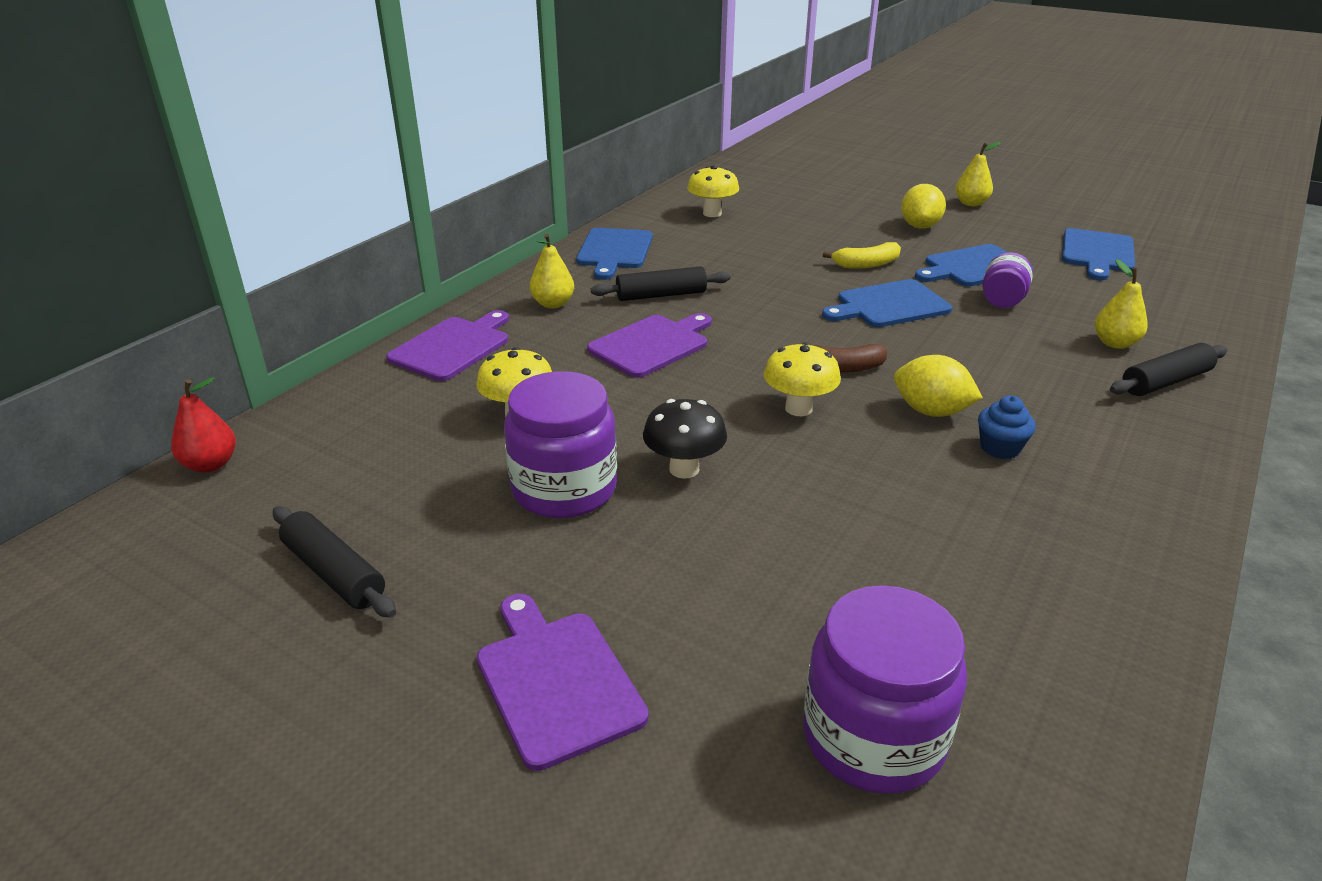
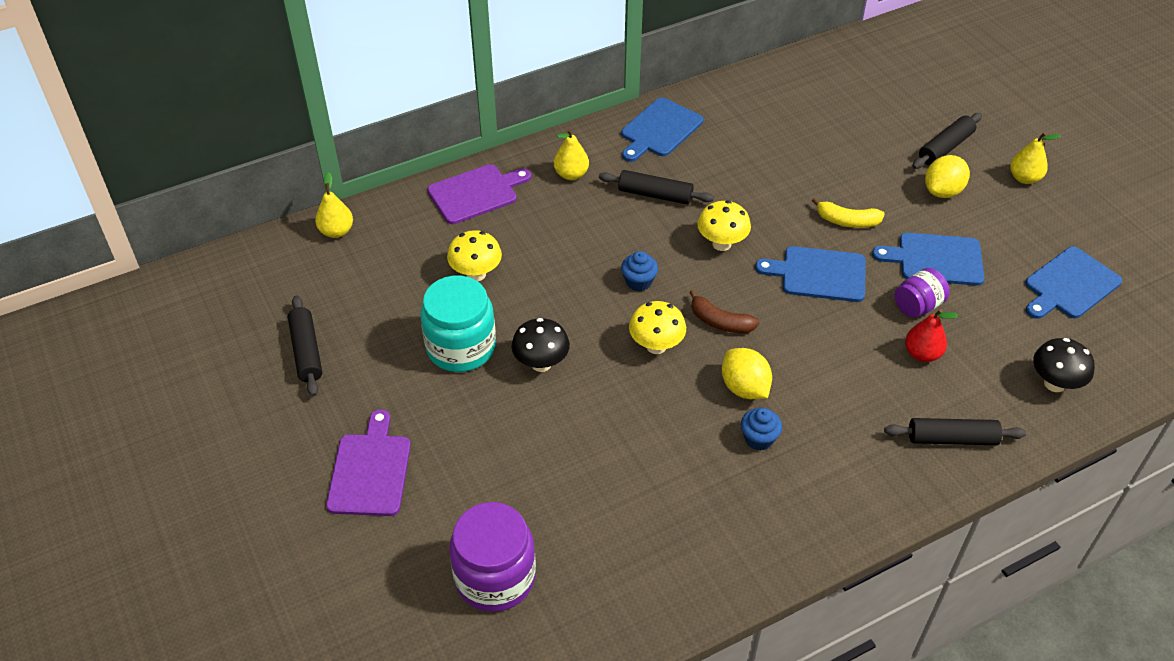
camera: 30 degrees right, 15 degrees up
(211, 464) = (284, 242): red pear -> red pear (922, 354)
(564, 489) = (461, 347): purple jar -> turquoise jar
(652, 345) = (607, 244): purple cutting board -> none
(712, 213) = (776, 109): yellow mushroom -> yellow mushroom (721, 244)
(719, 363) = (639, 282): none -> blue cupcake
(886, 202) = (945, 147): none -> black rolling pin
(1115, 343) = (958, 387): yellow pear -> yellow pear (336, 231)
(1182, 315) = (1054, 384): none -> black mushroom

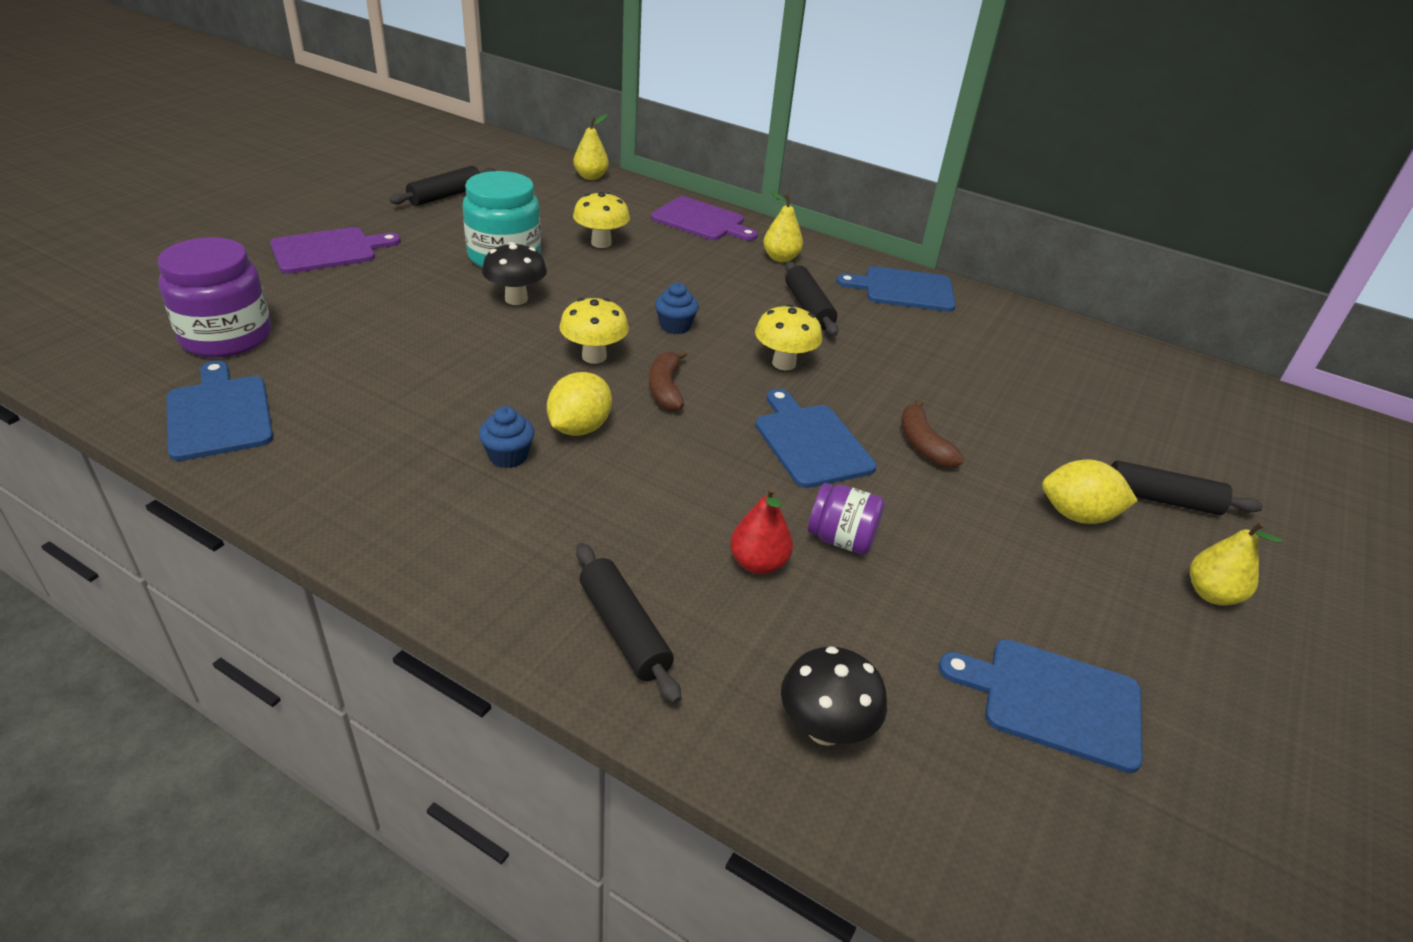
camera: 55 degrees right, 10 degrees down
(847, 221) = (923, 444): yellow banana -> brown banana
(935, 259) = (944, 537): blue cutting board -> blue cutting board (219, 414)

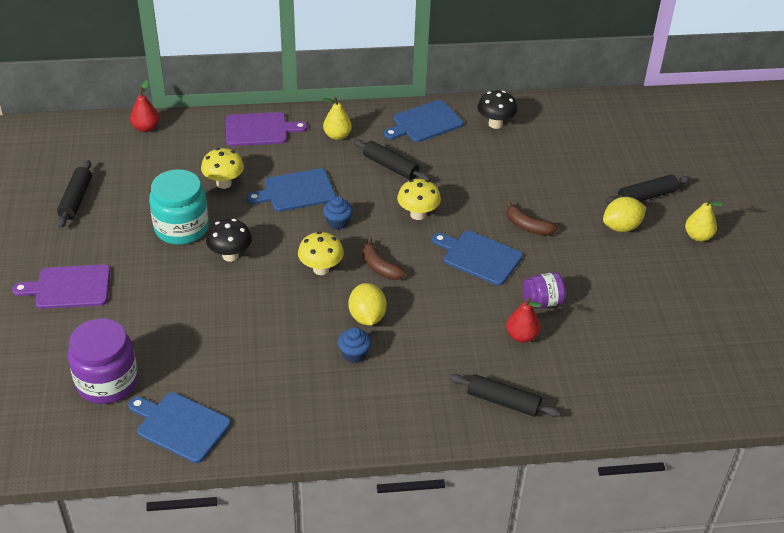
camera: 35 degrees left, 5 degrees up
(328, 250) = (69, 287): purple cutting board -> purple cutting board turned 120 degrees counterclockwise
(591, 177) = (146, 128): yellow pear -> red pear
(825, 729) = (615, 390): black mushroom -> black mushroom (495, 124)
(1053, 701) = (680, 324): blue cutting board -> blue cutting board (296, 191)

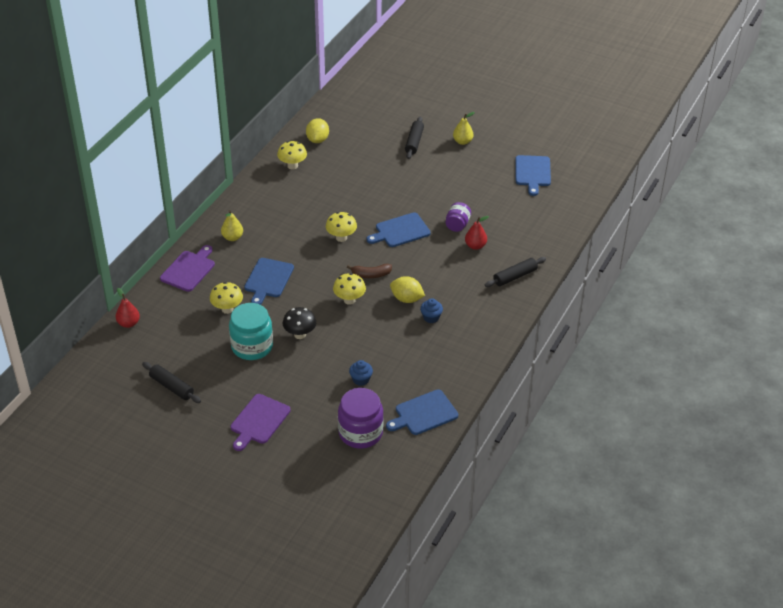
camera: 55 degrees left, 0 degrees up
(337, 222) = (315, 274): blue cupcake -> blue cupcake (361, 379)
(390, 166) = (286, 228): black rolling pin -> none
(425, 123) = (260, 194): blue cutting board -> blue cutting board (532, 173)
(495, 124) = (292, 166): black mushroom -> yellow mushroom
(527, 226) = (394, 199): brown banana -> none
(621, 227) = (429, 165): yellow lemon -> yellow lemon (317, 140)

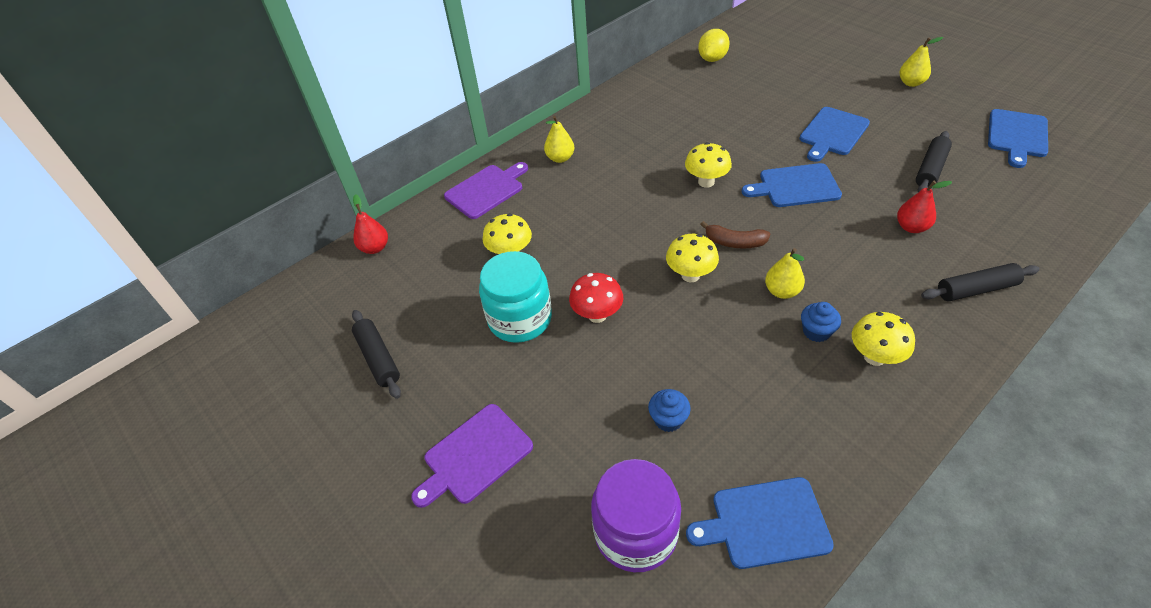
camera: 25 degrees right, 5 degrees up
(268, 280) = (583, 222): blue cutting board -> blue cutting board (832, 133)
(292, 166) = (670, 84): yellow mushroom -> yellow mushroom (874, 357)
(300, 334) = (597, 315): black mushroom -> red mushroom
(406, 299) = (782, 291): yellow lemon -> yellow pear
(414, 142) = (841, 75): black rolling pin -> black rolling pin (930, 169)
(457, 225) = (886, 191): purple jar -> none

